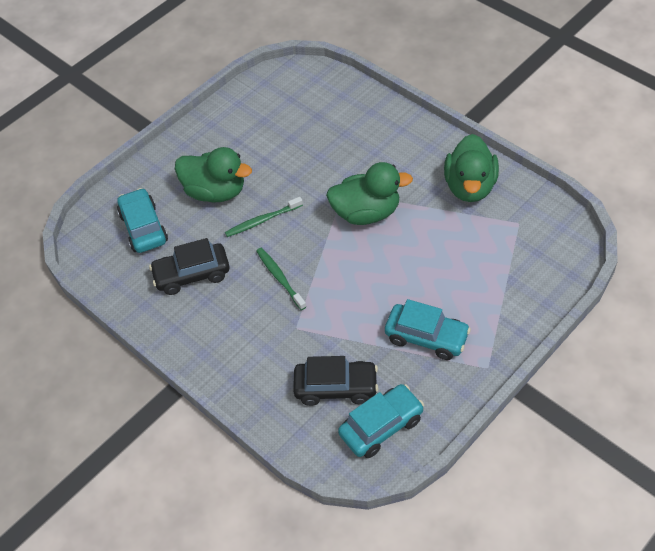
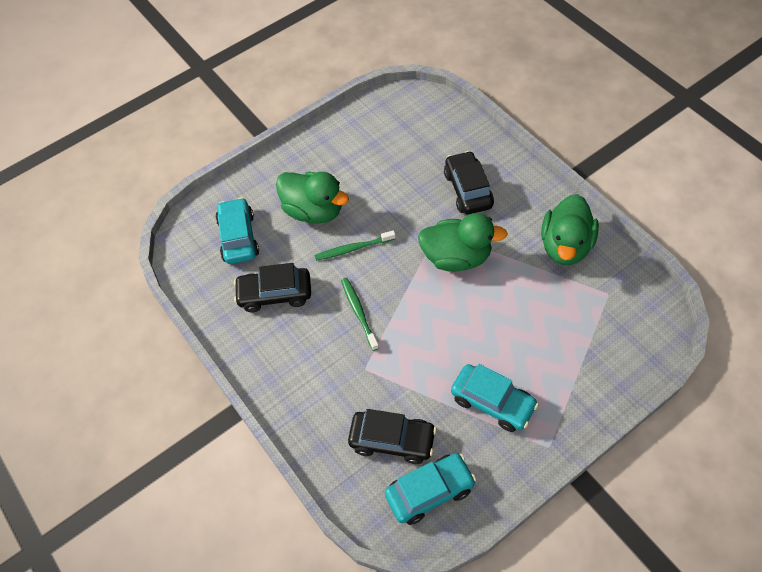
camera: 10 degrees right, 5 degrees up
(365, 150) = (468, 190): none -> black car

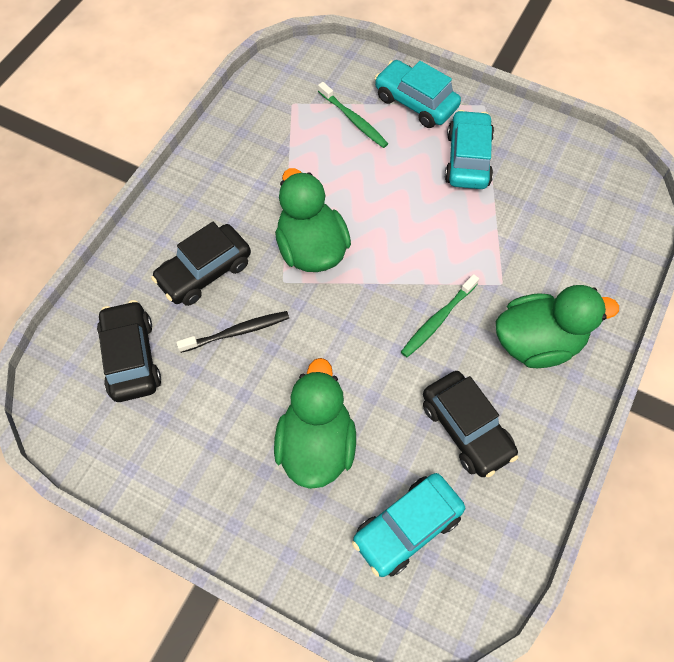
camera: 120 degrees left, 5 degrees up
(353, 248) = (353, 366): green toothbrush -> green toothbrush (354, 120)
(392, 440) = (561, 226): black car -> black car (131, 357)
(412, 194) = (237, 332): none -> black toothbrush
(429, 491) = (587, 178): turquoise car -> turquoise car (415, 102)
(565, 246) = (247, 153): green duck -> green duck (537, 342)

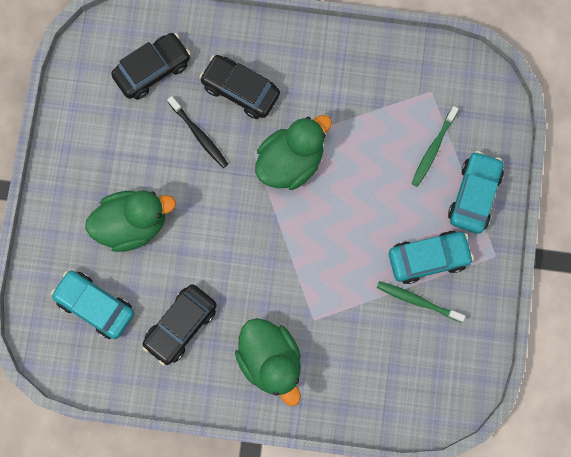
camera: 70 degrees right, 15 degrees up
(437, 320) = (262, 279): green toothbrush -> green toothbrush (417, 301)

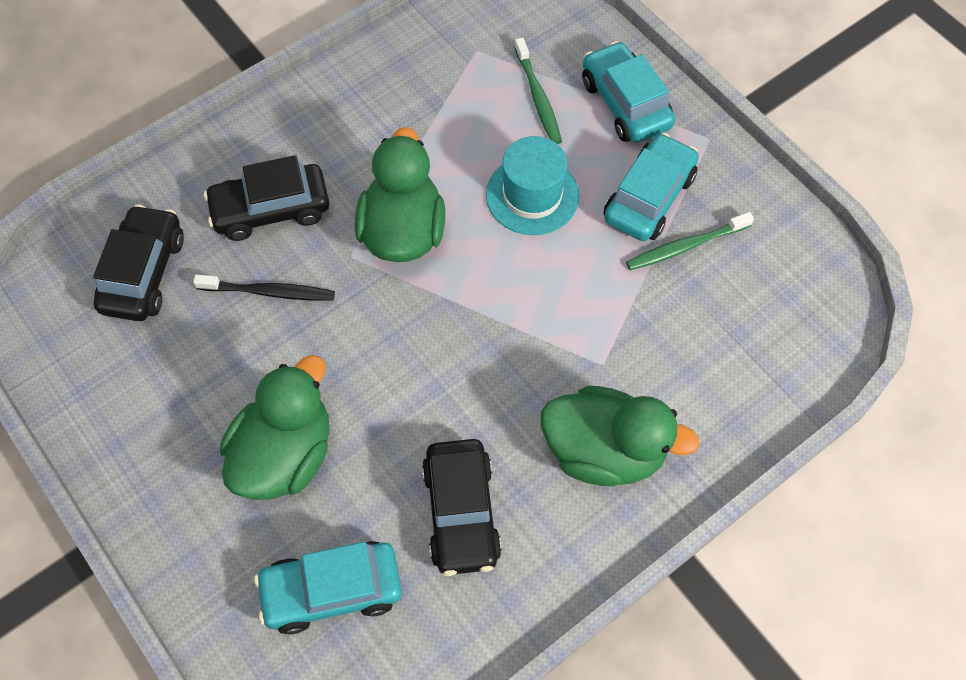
camera: 45 degrees left, 15 degrees down
(372, 202) = (532, 195): none -> turquoise hat

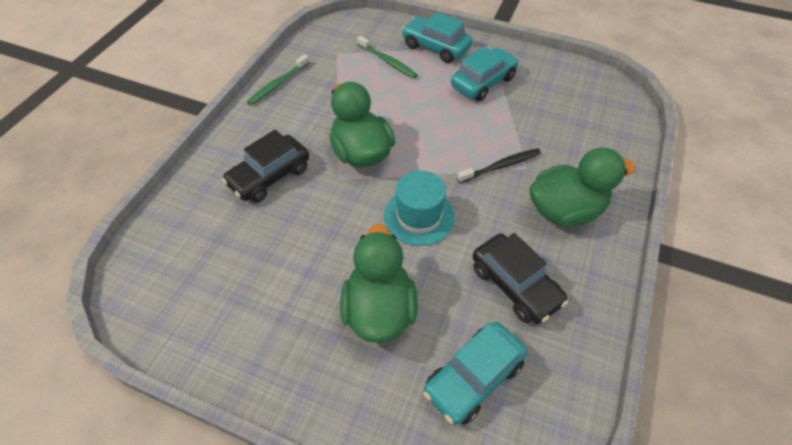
camera: 30 degrees left, 10 degrees down
(144, 273) = (204, 249): black car -> none
(269, 292) = (301, 221): black toothbrush -> black toothbrush (501, 166)
(532, 195) = (421, 106): turquoise hat -> turquoise hat (419, 216)
(649, 197) = (483, 82): turquoise car -> turquoise car turned 45 degrees clockwise
(685, 246) = (520, 96): green toothbrush -> green toothbrush (277, 84)

